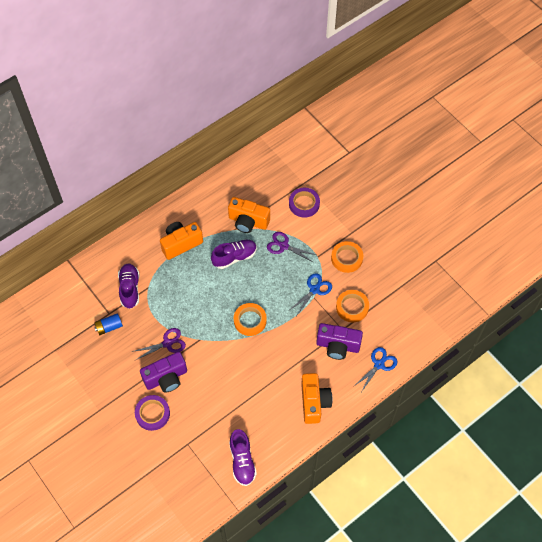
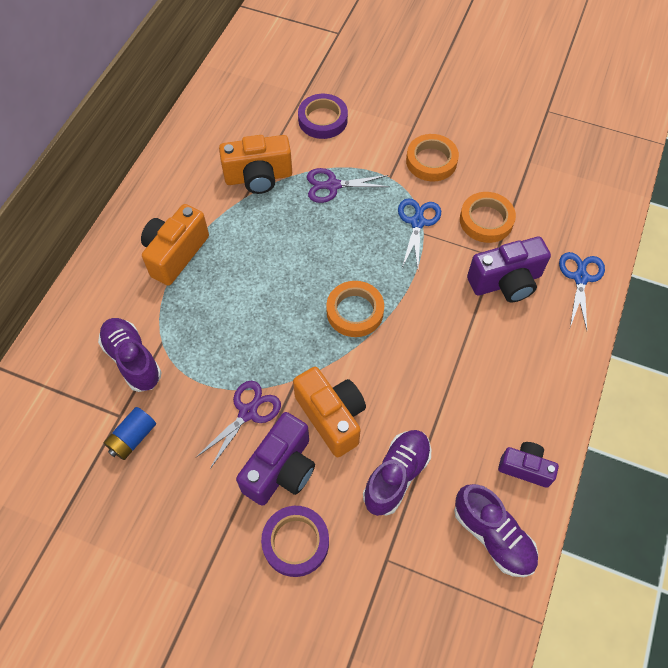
camera: 30 degrees left, 0 degrees up
(234, 257) = (271, 234): purple shoe -> purple shoe (396, 476)
(279, 440) = (525, 468): none -> purple camera
(314, 402) = (532, 380): orange camera -> orange camera (331, 417)

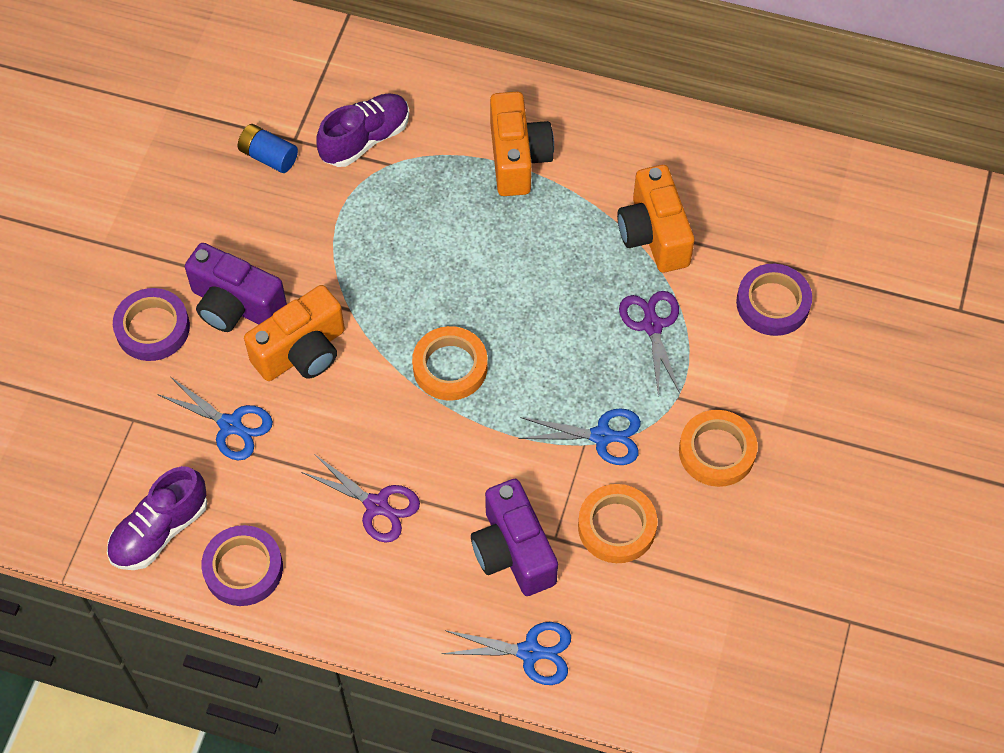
camera: 85 degrees right, 0 degrees up
(175, 254) = (517, 158): orange camera -> orange camera turned 60 degrees clockwise
(248, 412) = (304, 264): purple scissors -> purple scissors (376, 505)
(396, 476) = (230, 425): purple shoe -> blue scissors
(525, 468) = (243, 568): purple camera -> purple tape

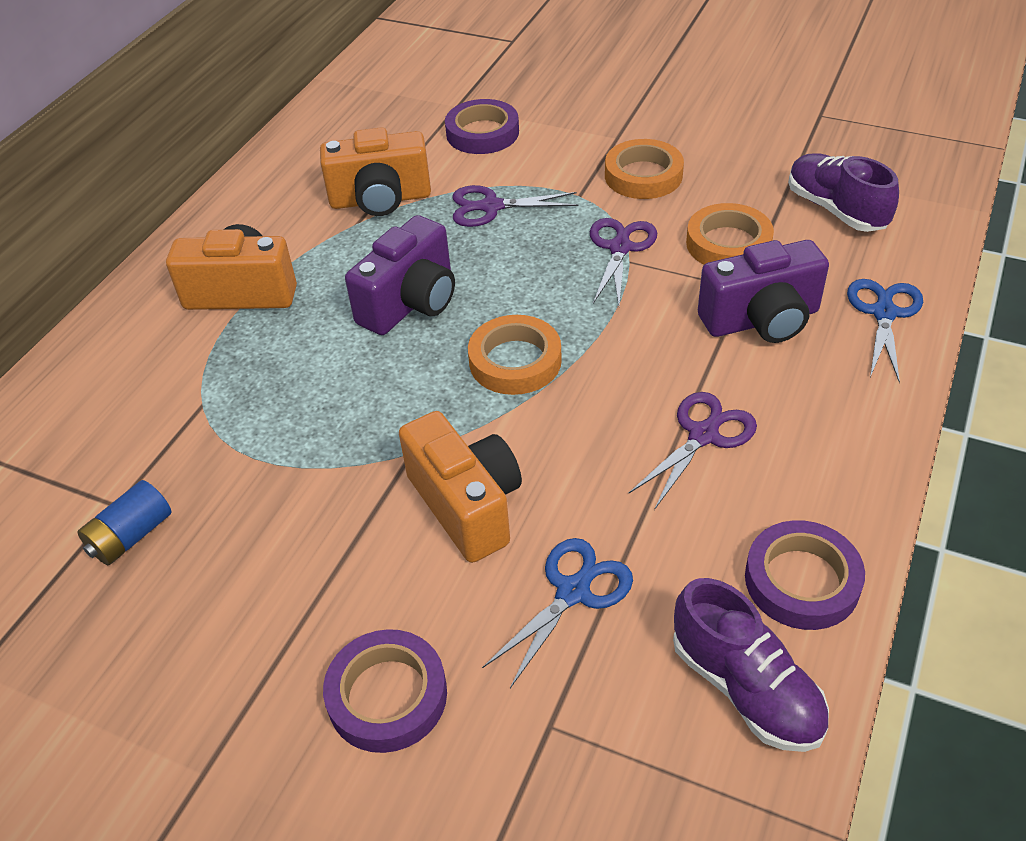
camera: 80 degrees left, 15 degrees down
(235, 305) = (373, 582): purple camera -> purple camera (411, 303)
(365, 139) = (151, 428): purple shoe -> purple shoe (835, 209)
(601, 436) = (620, 248): blue scissors -> purple scissors

